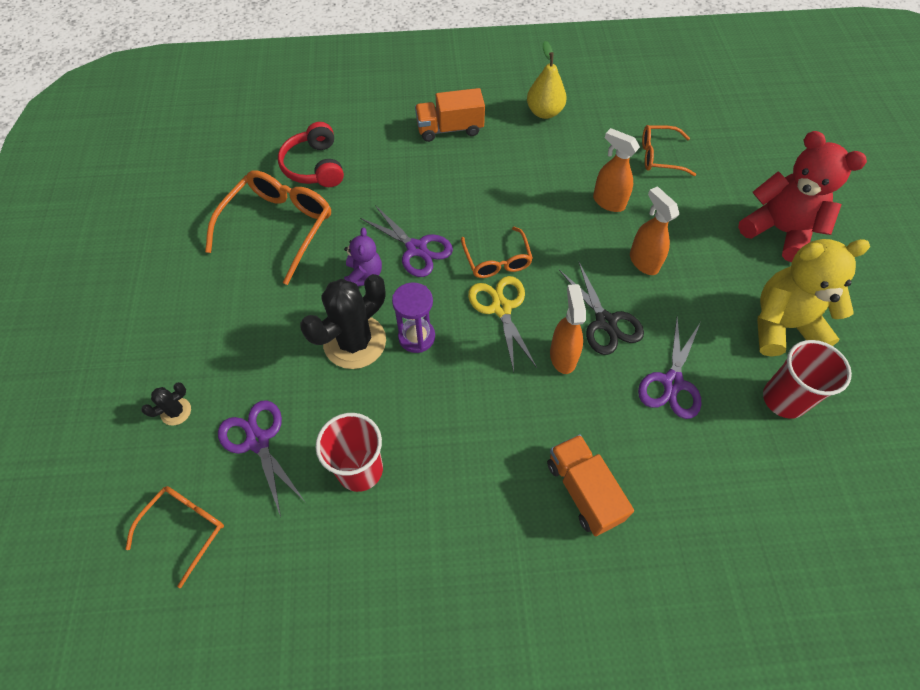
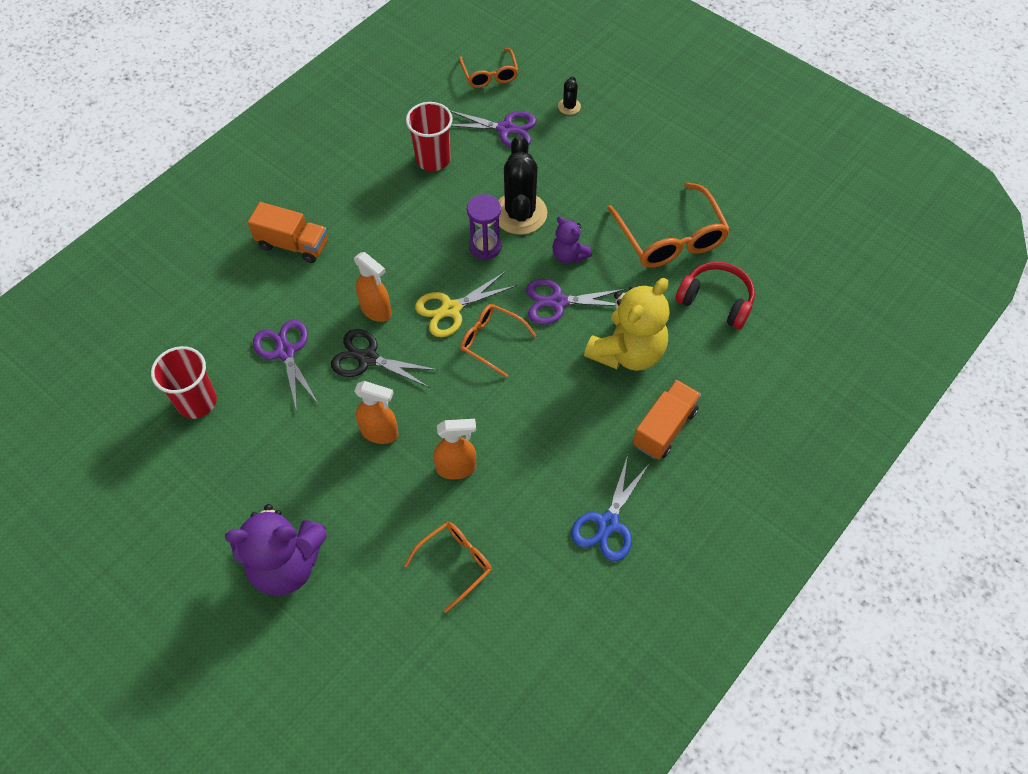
camera: 135 degrees right, 0 degrees up
(501, 308) = (451, 309): yellow scissors -> yellow scissors turned 120 degrees clockwise
(544, 112) = (608, 524): yellow pear -> blue scissors
(779, 231) = (286, 564): red teddy bear -> purple teddy bear
(783, 325) = (230, 464): yellow teddy bear -> yellow teddy bear (627, 352)

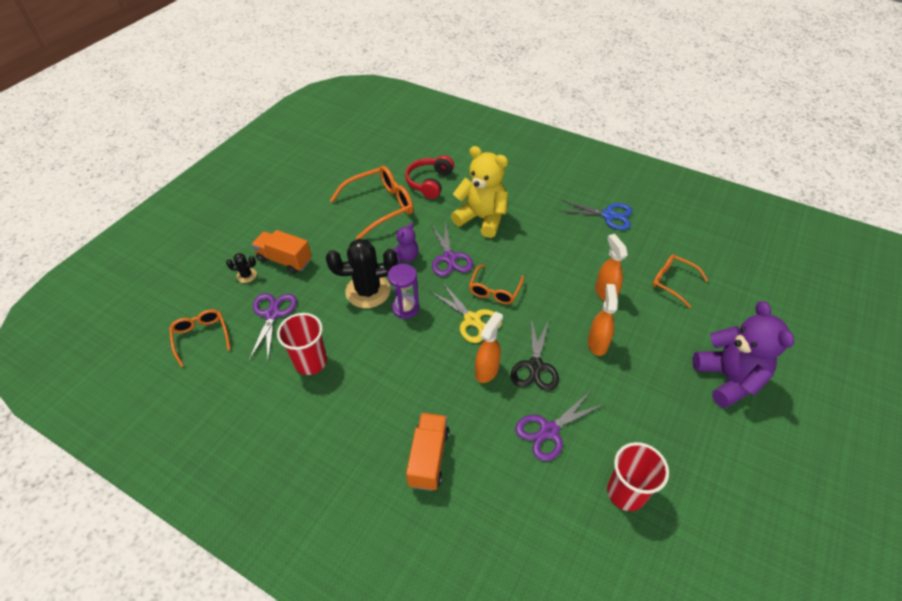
camera: 100 degrees left, 10 degrees down
(489, 75) = (201, 337): orange glasses -> orange glasses turned 90 degrees counterclockwise
(664, 428) = (533, 197): orange truck -> orange truck (284, 260)

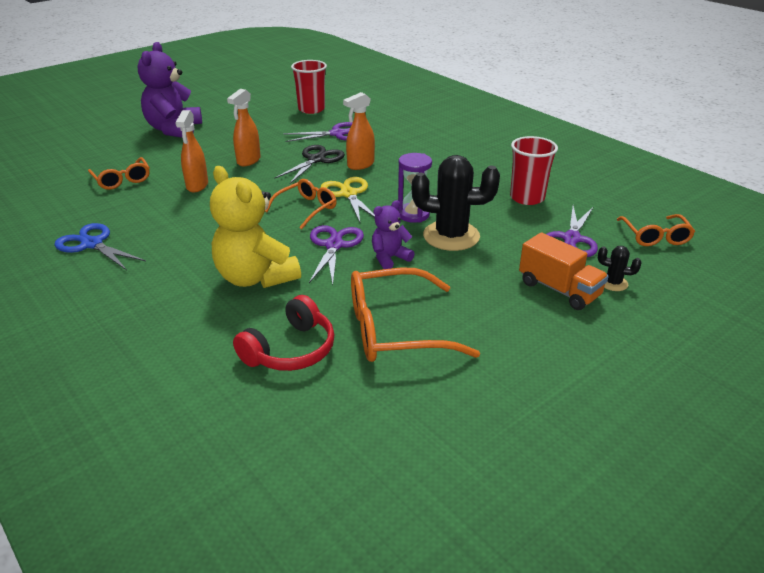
camera: 160 degrees left, 15 degrees down
(428, 458) = (436, 139): orange truck -> none

